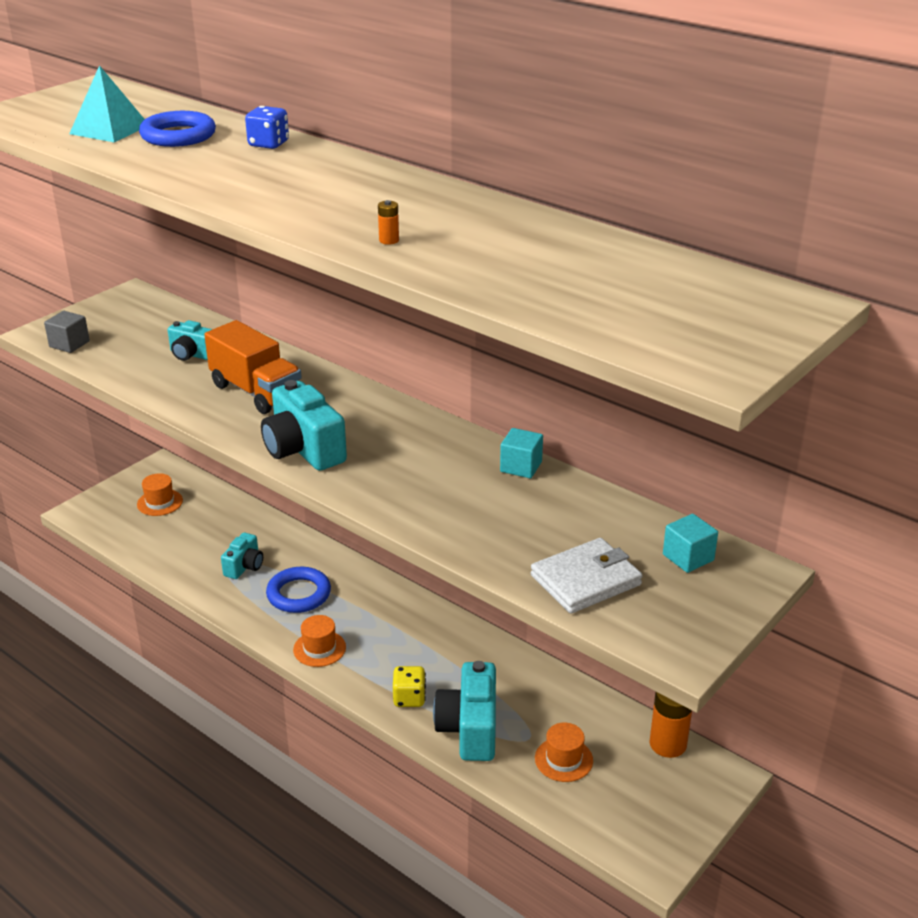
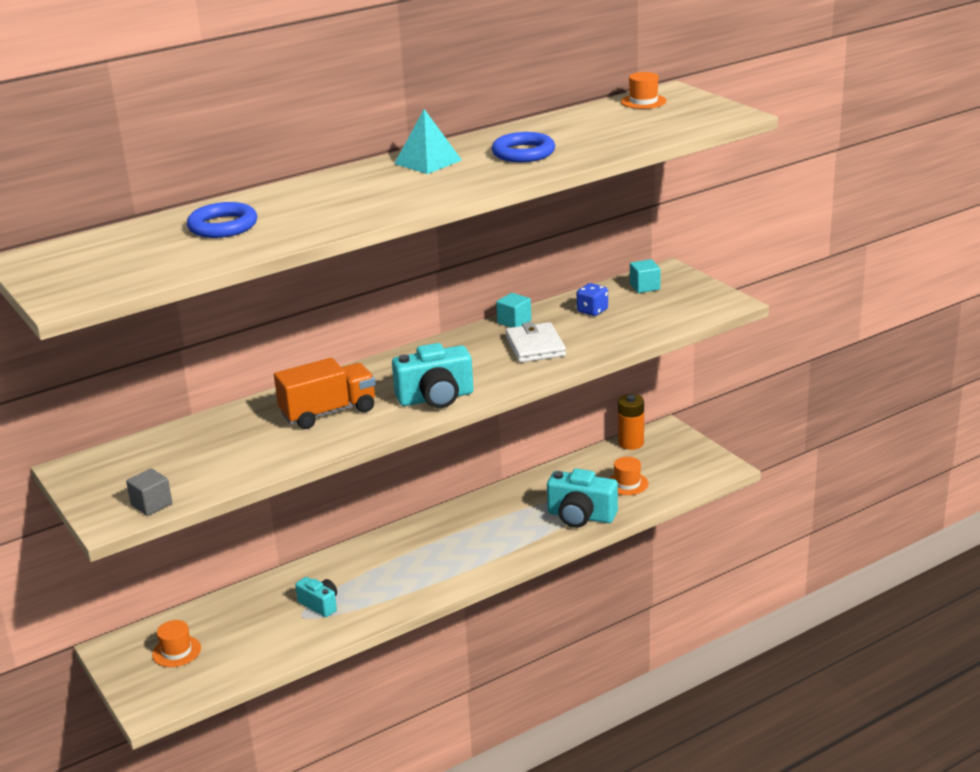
camera: 70 degrees left, 5 degrees down
(109, 129) = (173, 252): turquoise pyramid -> turquoise pyramid (428, 162)
(192, 354) = (234, 439): turquoise camera -> none
(268, 144) = (281, 196): blue dice -> blue dice (592, 311)
(299, 594) = (379, 578): blue ring -> blue ring (523, 153)
(319, 648) = (456, 574): orange hat -> orange hat (643, 101)
(389, 240) = (512, 169): orange battery -> none
(409, 698) = (536, 538): yellow dice -> none
(585, 580) = (652, 319): white wallet -> white wallet (535, 346)

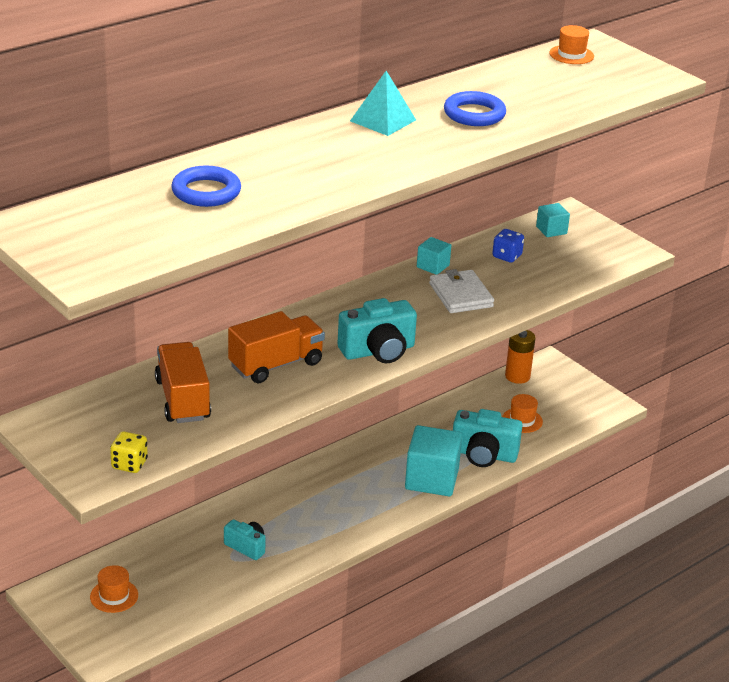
camera: 10 degrees left, 5 degrees up
(151, 504) = (129, 464): grey cube -> yellow dice
(225, 445) = (182, 400): none -> orange truck
(522, 540) = (431, 479): none -> turquoise cube

